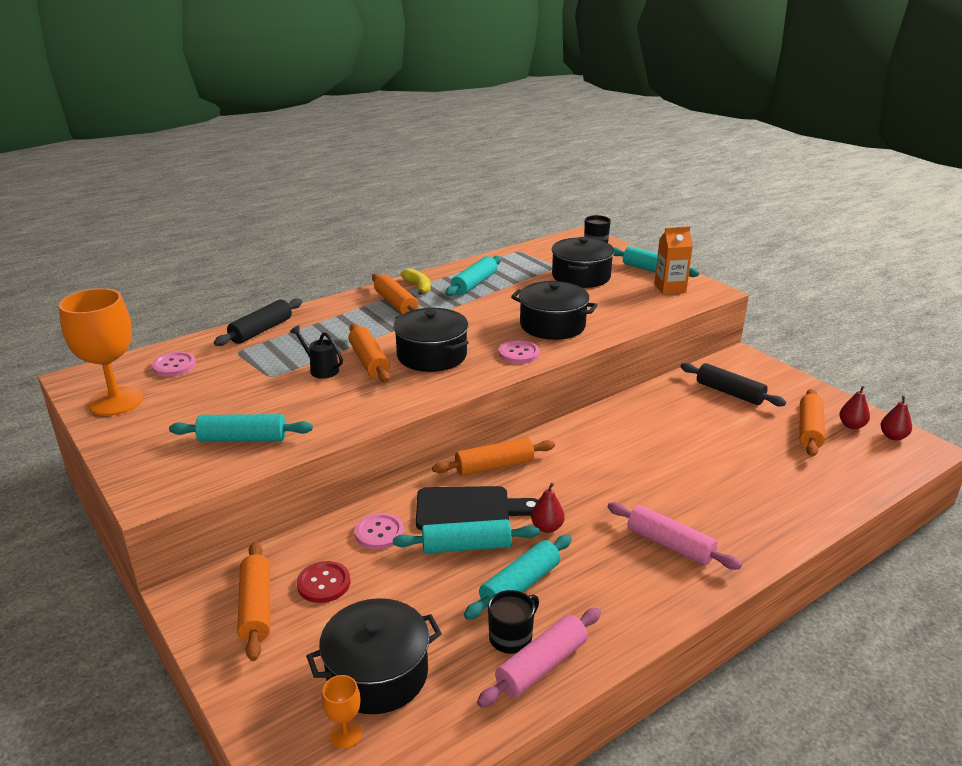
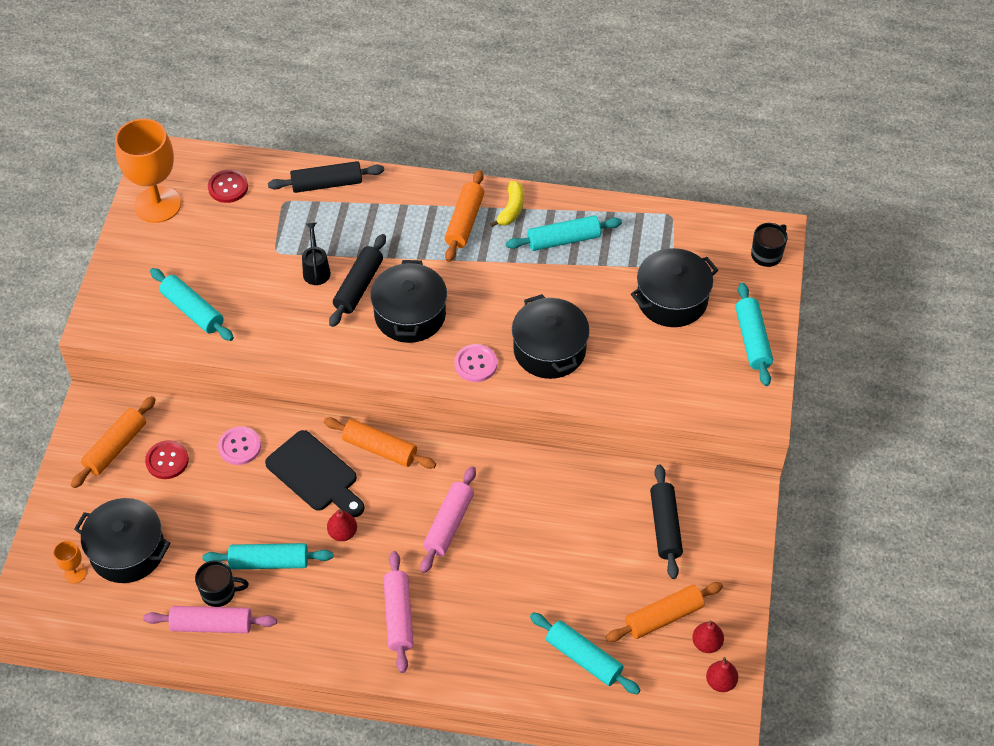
camera: 45 degrees right, 25 degrees up
(174, 366) = (228, 187): pink button -> red button
(369, 361) = (358, 286): orange rolling pin -> black rolling pin
(466, 546) = (276, 504): turquoise rolling pin -> turquoise rolling pin (583, 658)
(610, 473) = (449, 524): none -> pink rolling pin
(670, 288) = (726, 379): orange carton -> none

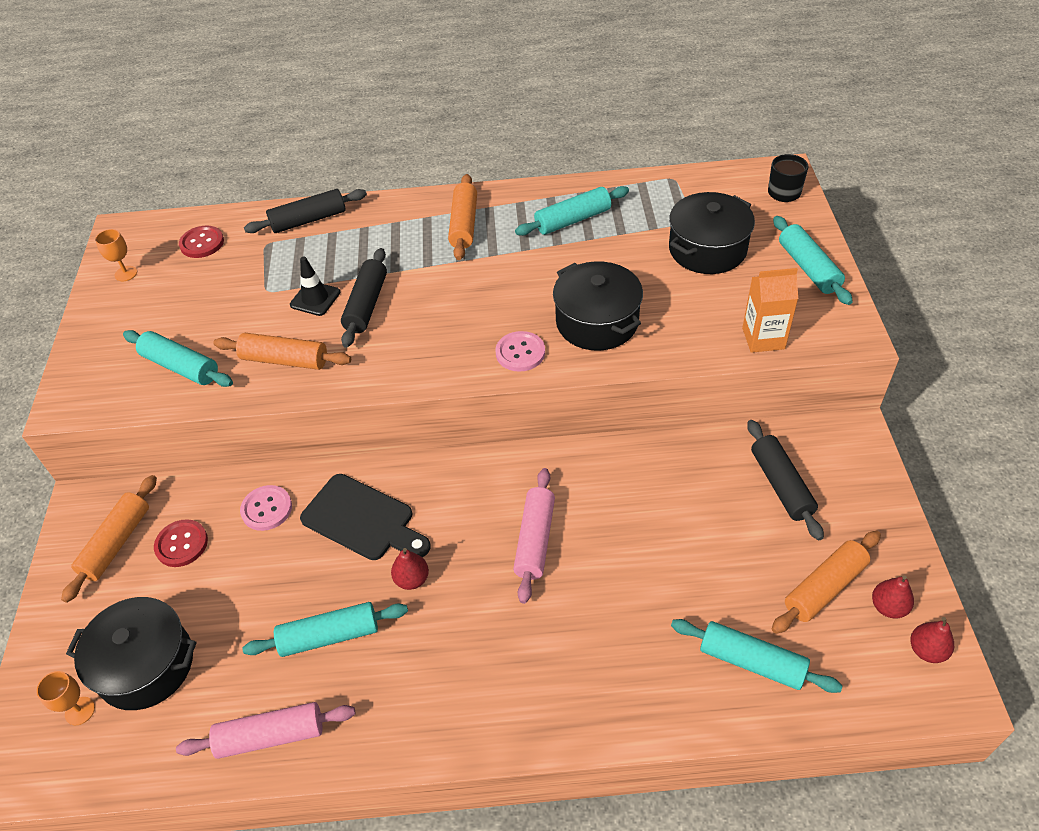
camera: 10 degrees left, 5 degrees down
(157, 204) = (126, 273): orange goblet -> orange goblet, size x0.43
(219, 592) = (273, 690): black mug -> none
(316, 270) = (315, 299): black watering can -> black traffic cone
(380, 449) = (431, 475): orange rolling pin -> orange rolling pin (285, 360)
(398, 616) = (507, 665): pink rolling pin -> none
(410, 315) = (431, 320): black pot -> none
(511, 209) = (509, 204): yellow banana -> none
(683, 399) = (763, 338): none -> orange carton

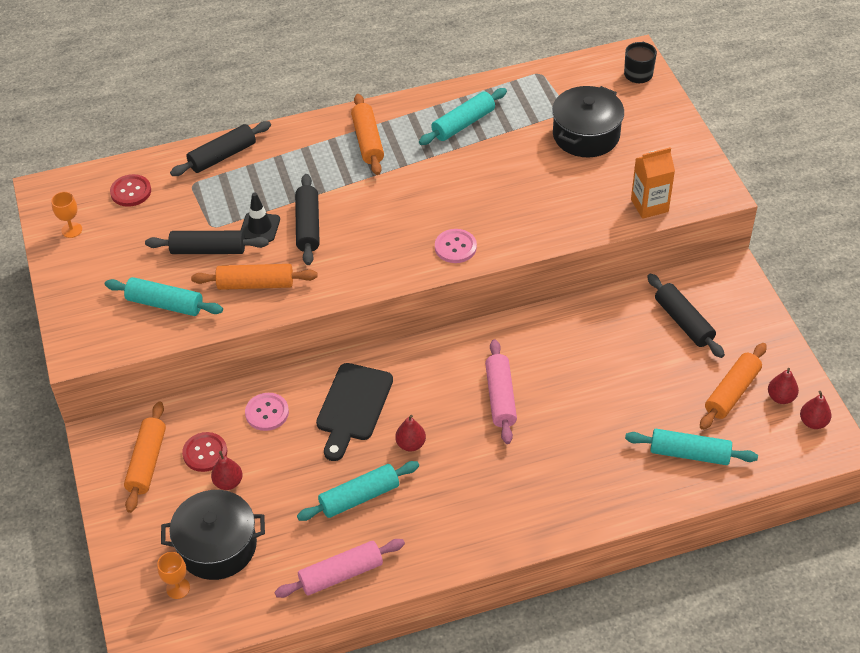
camera: 15 degrees left, 0 degrees up
(191, 586) = (228, 482): none -> red pear
(251, 315) = (208, 250): none -> black rolling pin
(362, 520) = (353, 407): black cutting board -> black cutting board turned 90 degrees clockwise
(597, 322) = (511, 211): black pot -> none
(808, 268) = (672, 140): turquoise rolling pin -> none

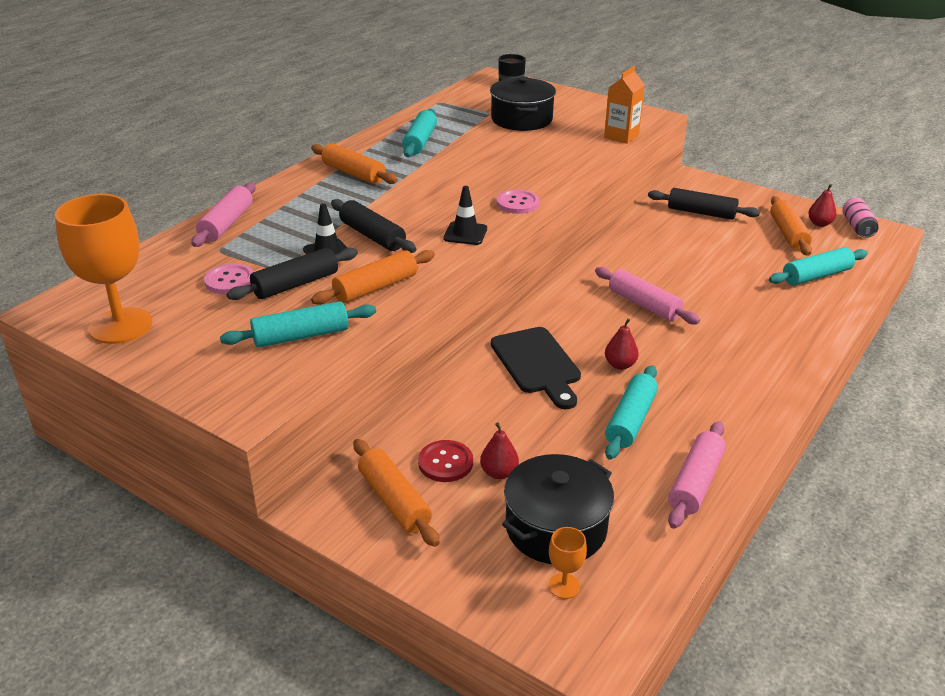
camera: 40 degrees left, 15 degrees down
(71, 230) = (120, 326): orange goblet -> orange goblet, size x2.33
(131, 192) = (157, 277): red button -> none
(222, 156) = (226, 224): black rolling pin -> pink rolling pin
(267, 413) = (466, 404): pink button -> pink button (230, 281)
(377, 261) = (465, 234): none -> black traffic cone
(813, 422) = (857, 227): red pear -> pink can

